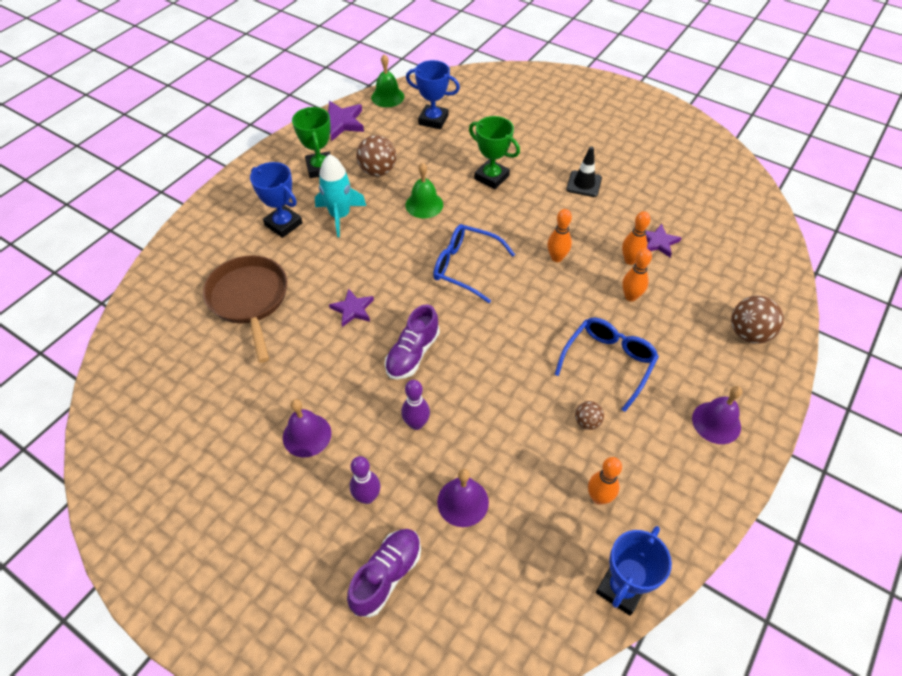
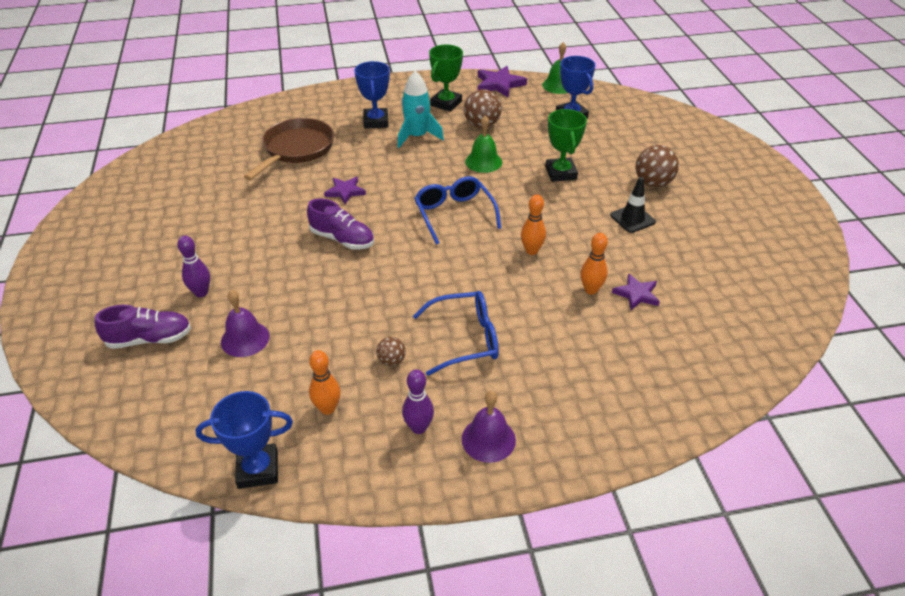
camera: 45 degrees right, 10 degrees down
(307, 435) = (220, 237): purple bell -> none
(412, 354) = (342, 239): purple shoe -> purple shoe turned 135 degrees counterclockwise
(416, 424) = (285, 277): purple bowling pin -> purple bowling pin (418, 427)
(630, 296) = (552, 312): orange bowling pin -> none
(748, 333) = (617, 407): brown ball -> brown ball (653, 183)

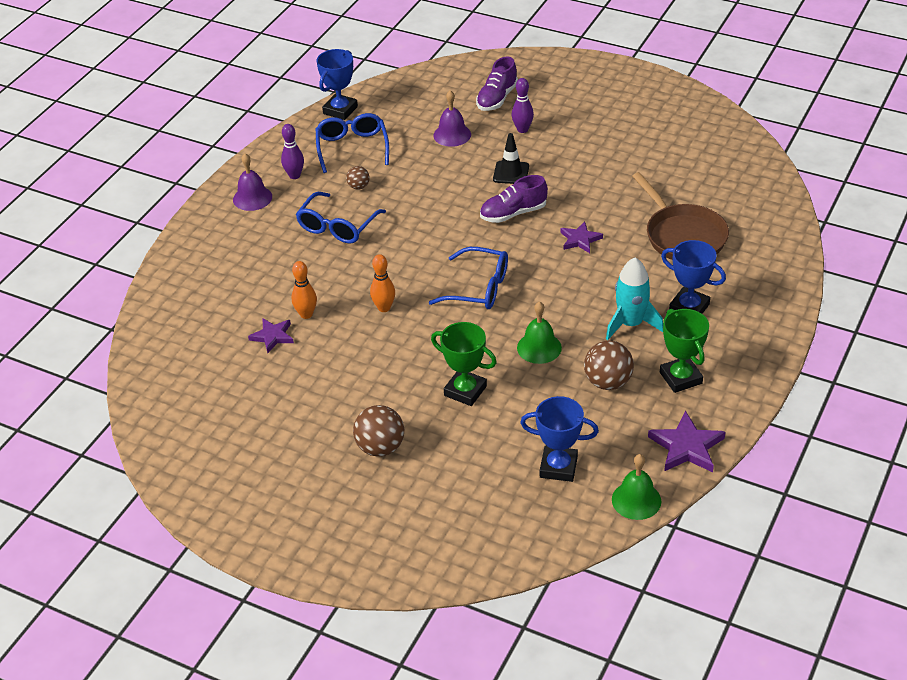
camera: 130 degrees right, 0 degrees up
(327, 408) = (352, 147): orange bowling pin -> blue glasses
(632, 219) = (351, 395): black traffic cone -> black traffic cone (511, 173)

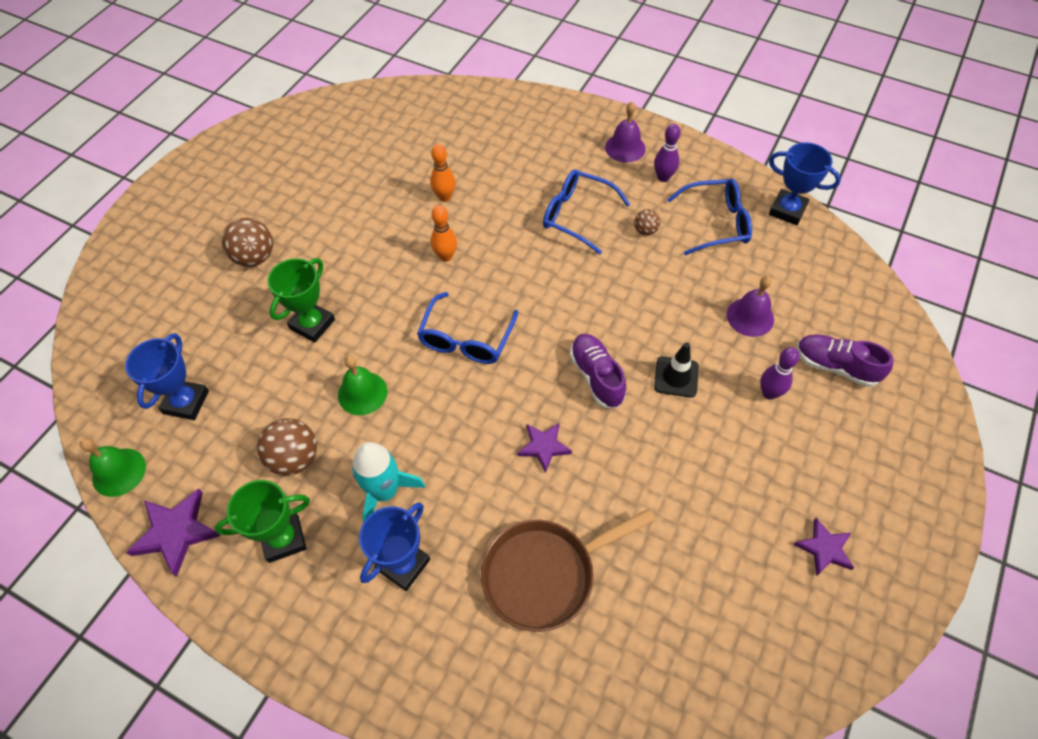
camera: 90 degrees right, 15 degrees up
(272, 336) = (418, 175): purple star -> purple star (824, 549)

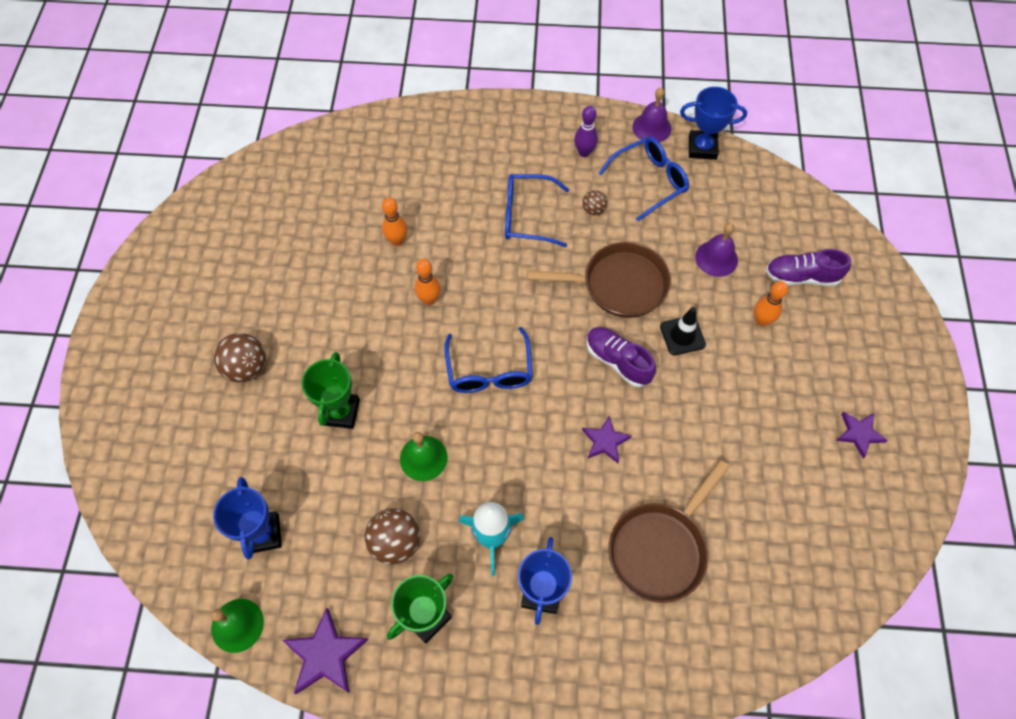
camera: 25 degrees left, 5 degrees up
(625, 147) = (536, 134): purple bell -> purple bell (651, 127)
(635, 307) = (619, 285): none -> brown pan
(769, 393) = (761, 320): purple bowling pin -> orange bowling pin

